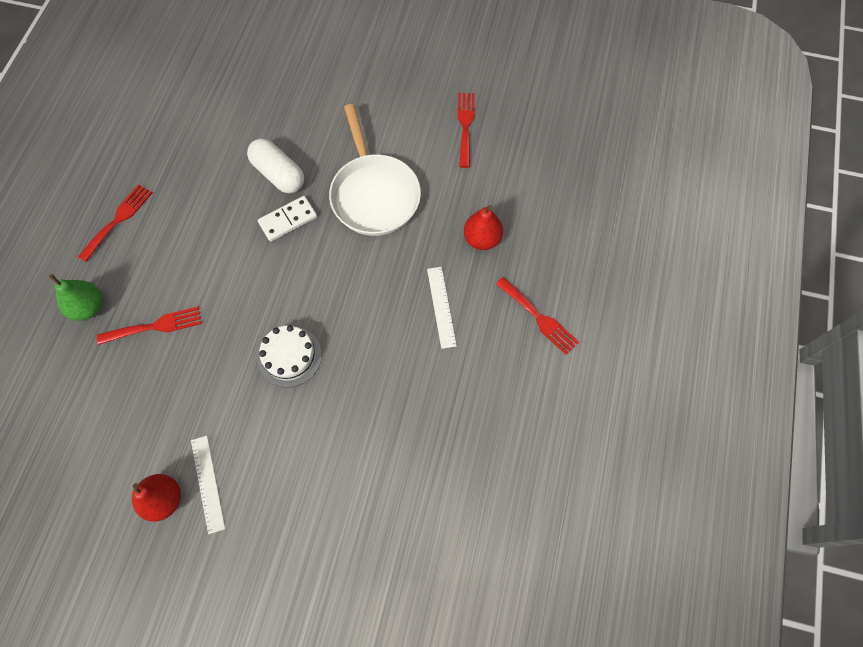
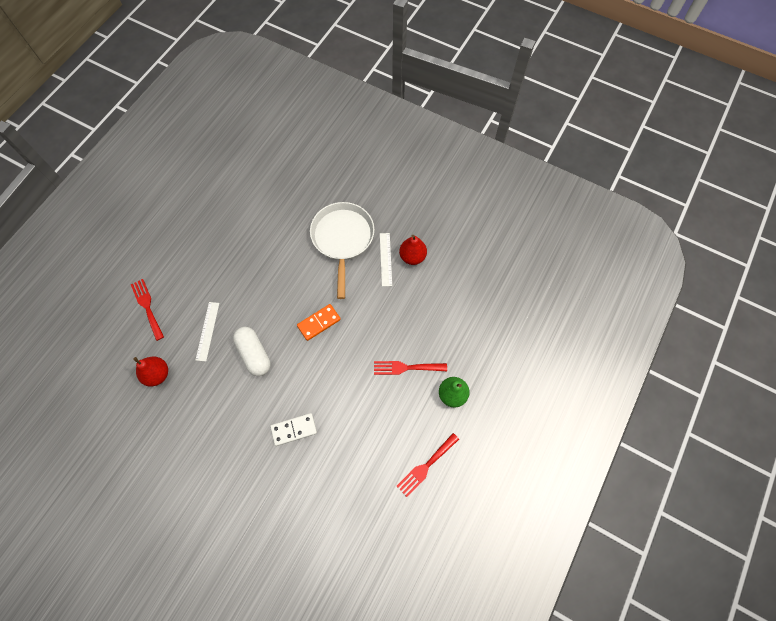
camera: 165 degrees left, 0 degrees up
(278, 174) = (290, 476): white capsule -> white capsule (254, 354)
(289, 356) = (319, 323): white cake -> orange domino
(374, 194) = (221, 435): white pan -> white pan (342, 239)
(465, 125) = (122, 483): red fork -> none

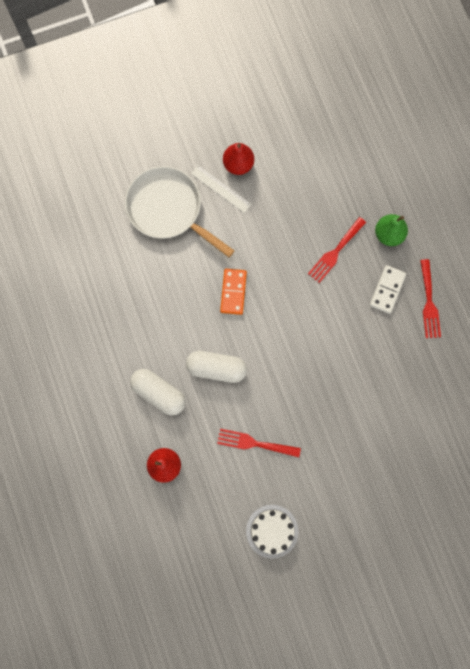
camera: 50 degrees left, 10 degrees up
(147, 306) = (86, 431): red fork -> red fork (254, 443)
(158, 488) = (272, 531): none -> white cake
(207, 331) = (159, 393): white ruler -> white capsule
(294, 429) = (313, 384): white domino -> white domino (387, 290)

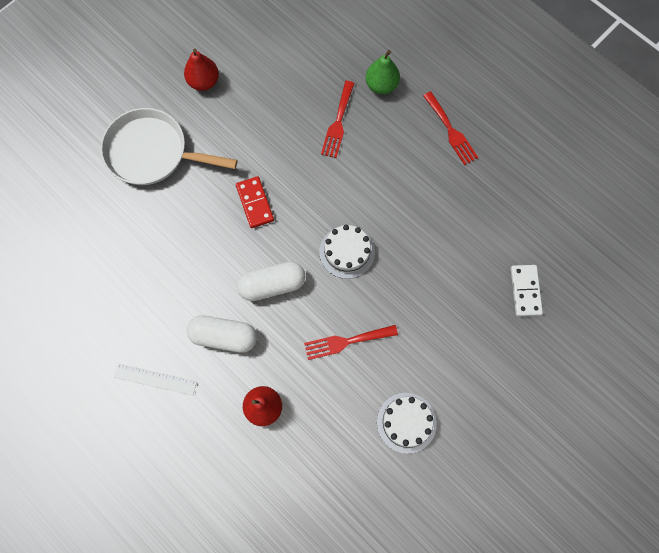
camera: 25 degrees left, 5 degrees down
(221, 188) = (196, 111): white ruler -> white ruler (155, 379)
(233, 292) = (255, 203): orange domino -> red domino
(290, 368) = (347, 252): none -> white cake
(387, 290) = (405, 136): white domino -> white domino (525, 291)

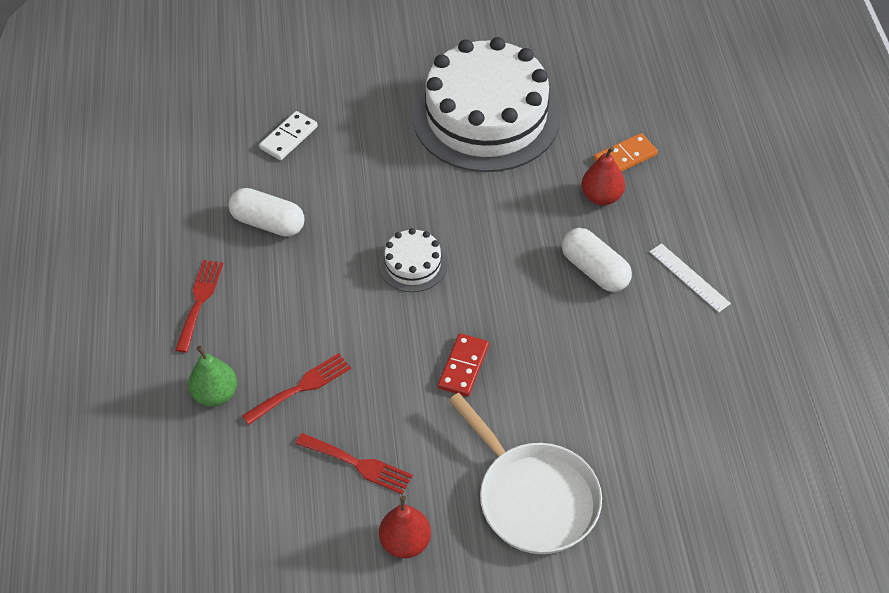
camera: 140 degrees left, 20 degrees down
(272, 285) = (511, 283): white capsule -> white capsule (268, 223)
(273, 462) = (625, 157): none -> orange domino
(346, 342) = (483, 198): red fork -> red fork (359, 464)
(406, 422) = (486, 116): white cake -> white cake, size x2.35

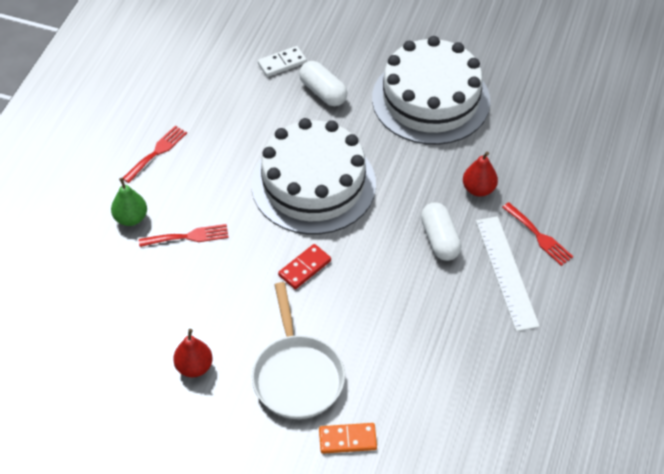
camera: 25 degrees right, 0 degrees up
(268, 223) = (233, 117): white capsule -> white capsule (323, 92)
(359, 464) = (195, 303): red fork -> red fork (539, 236)
(413, 264) = (313, 184): white cake -> white cake, size x2.35
(625, 157) = (515, 167): orange domino -> orange domino (347, 439)
(689, 277) = (506, 272): white ruler -> white ruler, size x1.74

